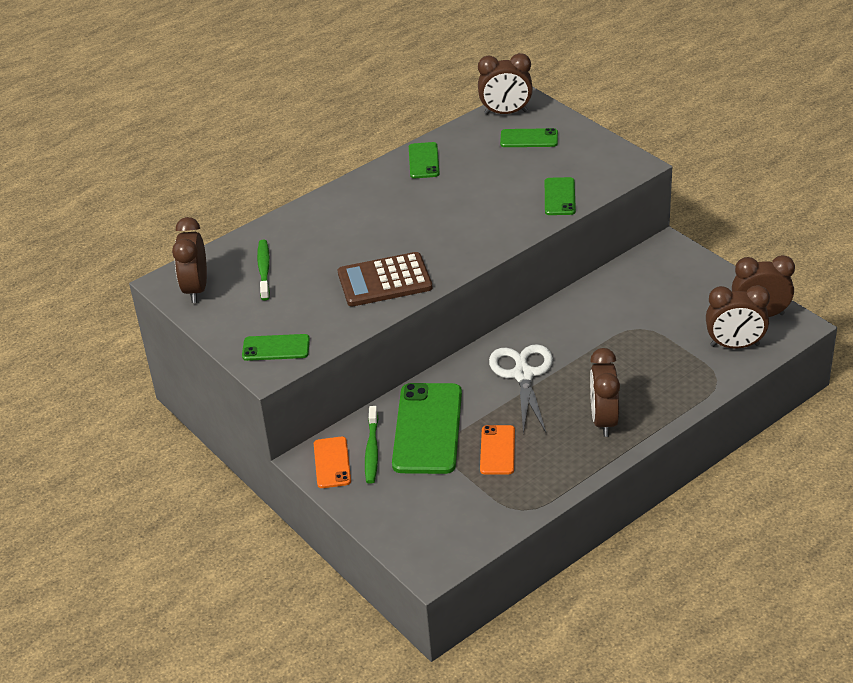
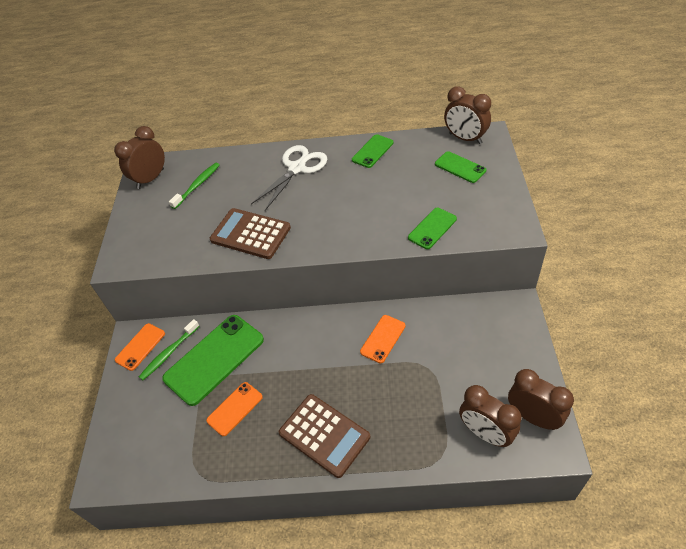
camera: 40 degrees right, 10 degrees up
(276, 348) = (139, 249): green phone -> none
(523, 375) = (312, 355): white scissors -> white scissors (297, 168)
(575, 329) = (383, 339): none -> orange phone
(603, 420) = (324, 435): brown clock -> brown calculator

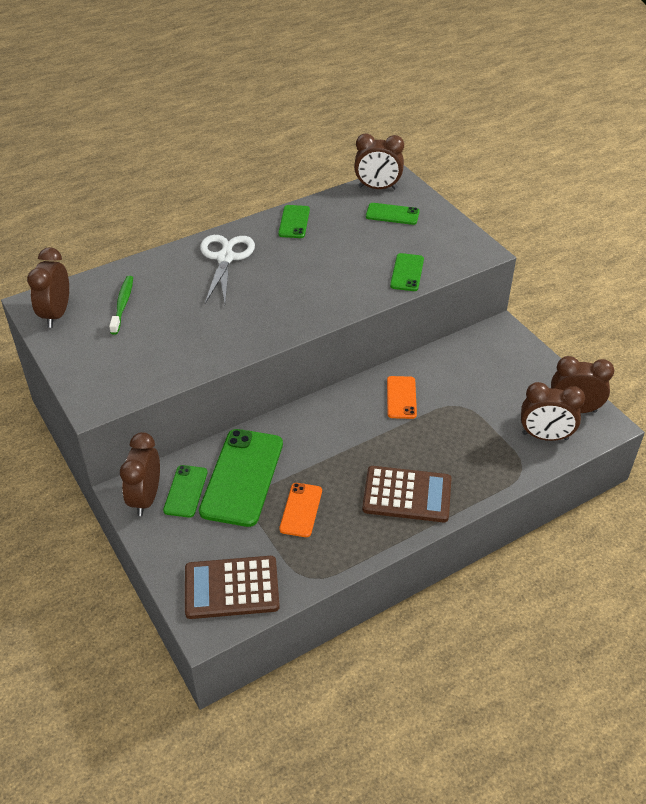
camera: 35 degrees left, 5 degrees down
(140, 347) = (146, 498): orange phone -> brown clock
(169, 353) = (185, 491): green toothbrush -> green phone
(250, 234) = (227, 331): brown calculator -> brown calculator (231, 588)

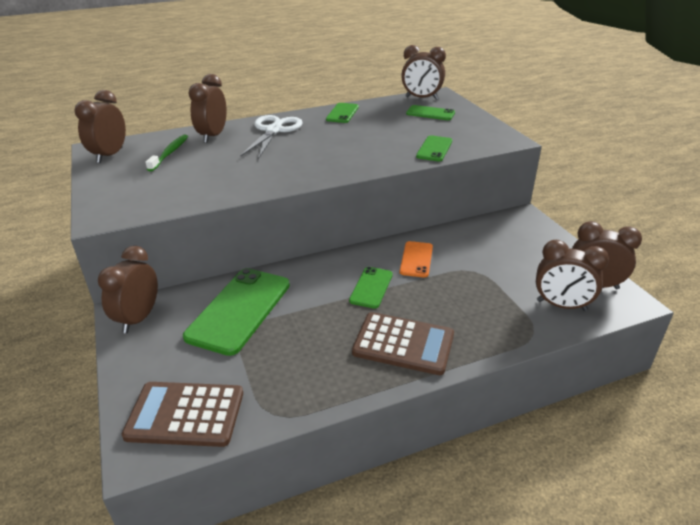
camera: 10 degrees right, 10 degrees down
(160, 273) = (213, 136): none -> brown clock
(185, 491) = (179, 316): green phone -> green phone (371, 287)
(301, 510) = (287, 346): orange phone -> none

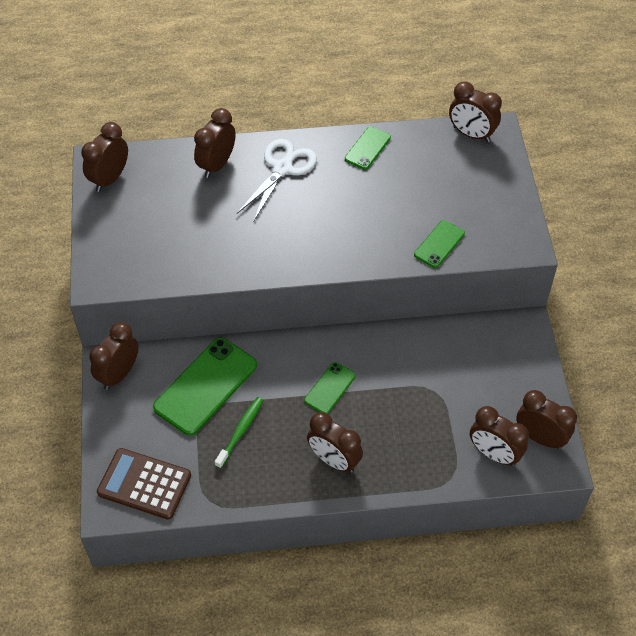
camera: 15 degrees right, 20 degrees up
(169, 153) = (168, 188): green toothbrush -> green toothbrush (240, 431)
(403, 344) = (334, 460): brown calculator -> brown clock
(416, 259) = (386, 362): orange phone -> none
(430, 113) = (466, 171): green phone -> none

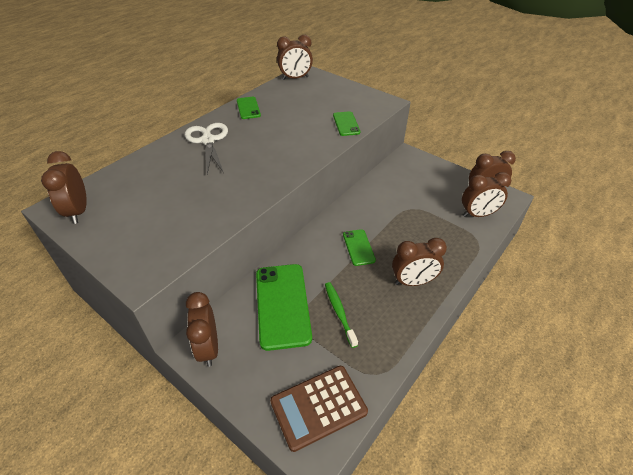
camera: 45 degrees left, 10 degrees down
(217, 165) = (159, 161): brown clock -> none

